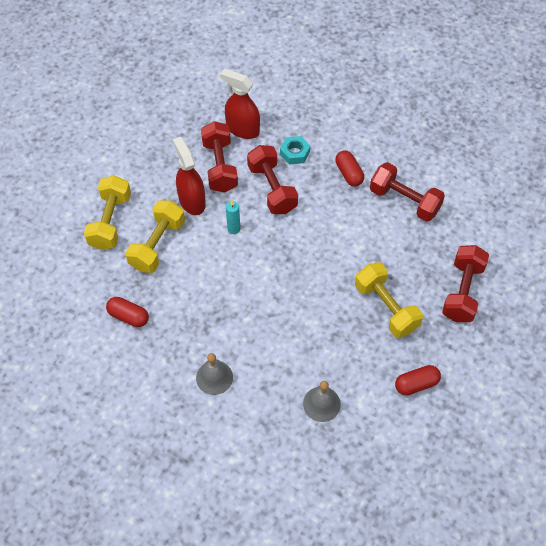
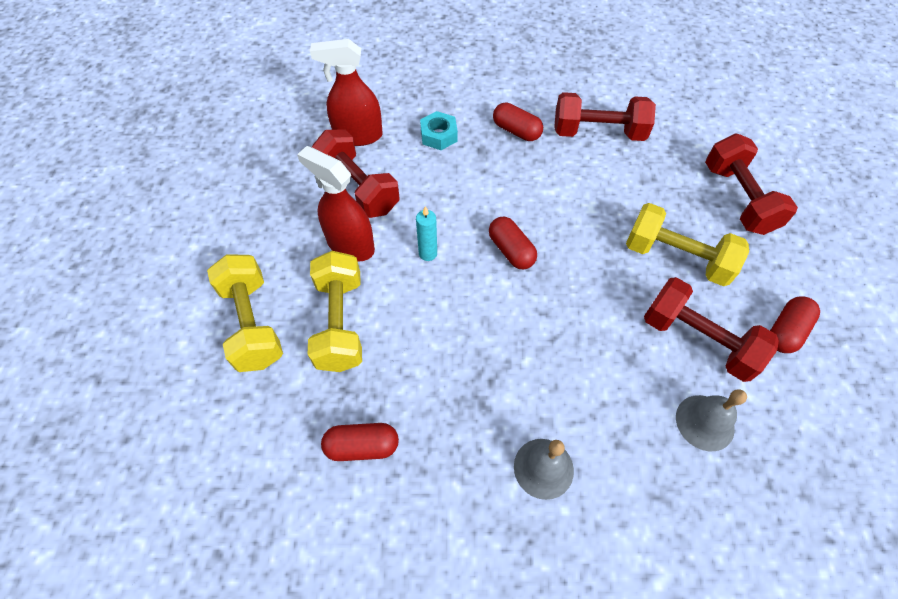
camera: 30 degrees left, 0 degrees up
(272, 189) = (441, 185): red dumbbell -> red dumbbell (698, 340)
(285, 252) = (511, 250): none -> red capsule

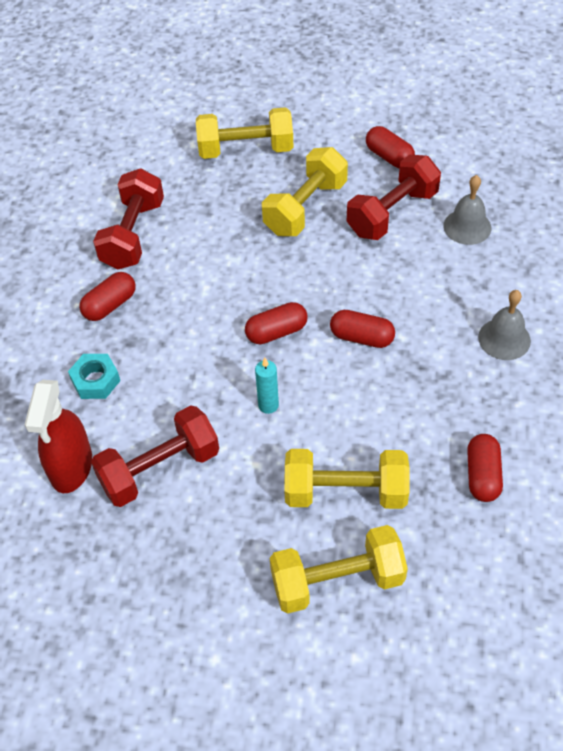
camera: 80 degrees left, 5 degrees down
(350, 245) = (244, 480): red spray bottle -> none
(518, 322) = (361, 337): none -> red capsule
(738, 199) = (246, 150): red dumbbell -> yellow dumbbell

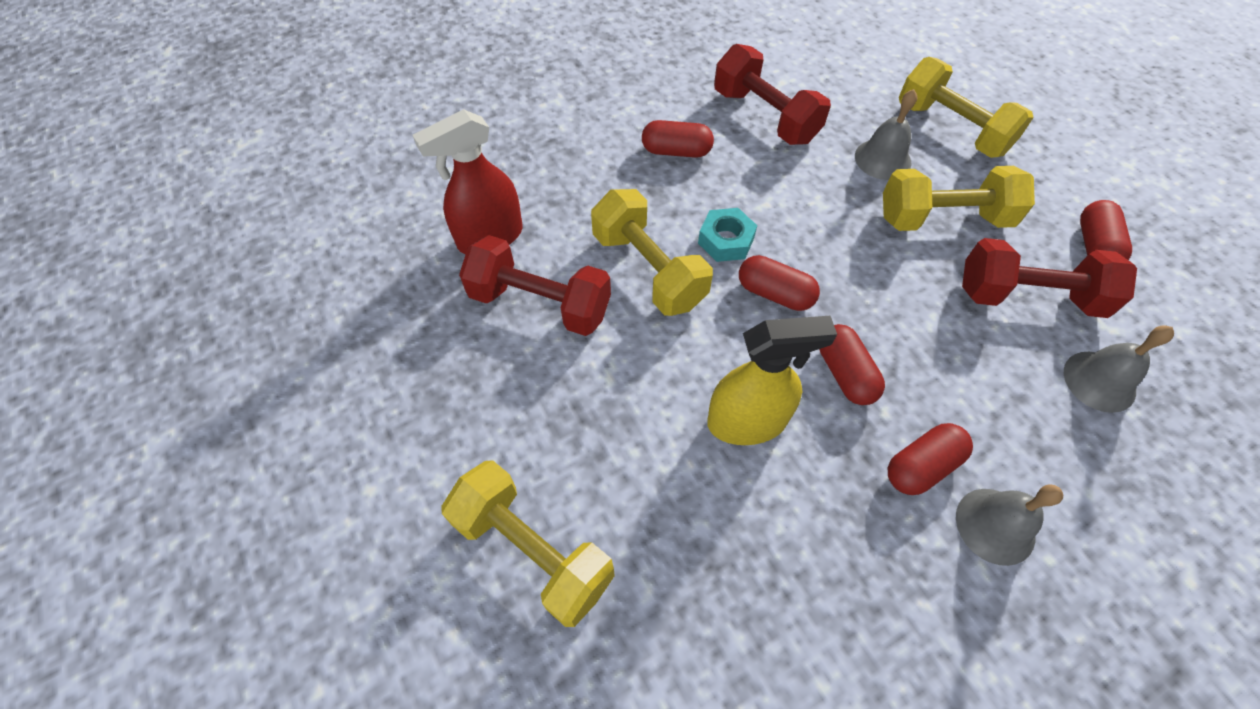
camera: 50 degrees right, 5 degrees up
(95, 380) = (591, 194): turquoise nut -> turquoise nut (726, 240)
(133, 234) = (765, 116): red dumbbell -> red dumbbell turned 75 degrees clockwise
(233, 201) = (882, 159): none -> grey bell
(268, 405) = (685, 344): turquoise candle -> none
(345, 492) = (645, 486): yellow dumbbell -> yellow dumbbell (649, 269)
(349, 409) = (747, 421): none -> yellow spray bottle
(482, 475) = (788, 626): red capsule -> red capsule (921, 466)

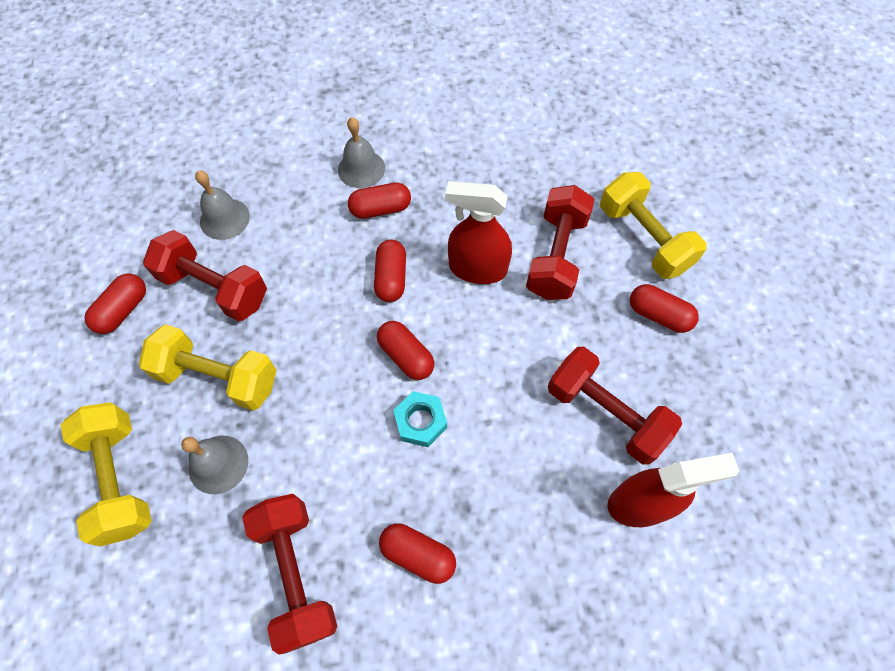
camera: 160 degrees left, 5 degrees up
(495, 435) = (658, 315): none -> red capsule
(649, 269) = (501, 415): yellow dumbbell -> none
(651, 476) = (556, 256): none -> red dumbbell
(747, 421) = (477, 268): yellow spray bottle -> red spray bottle

